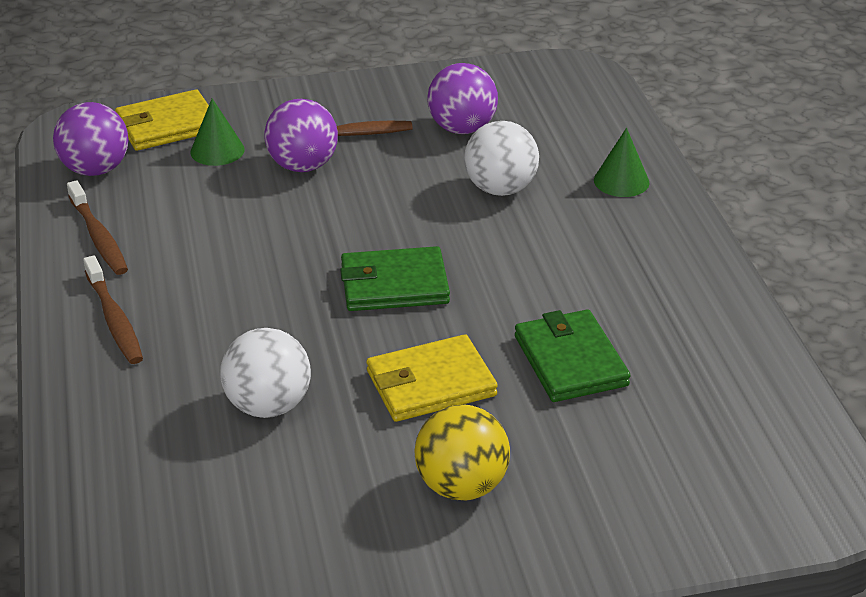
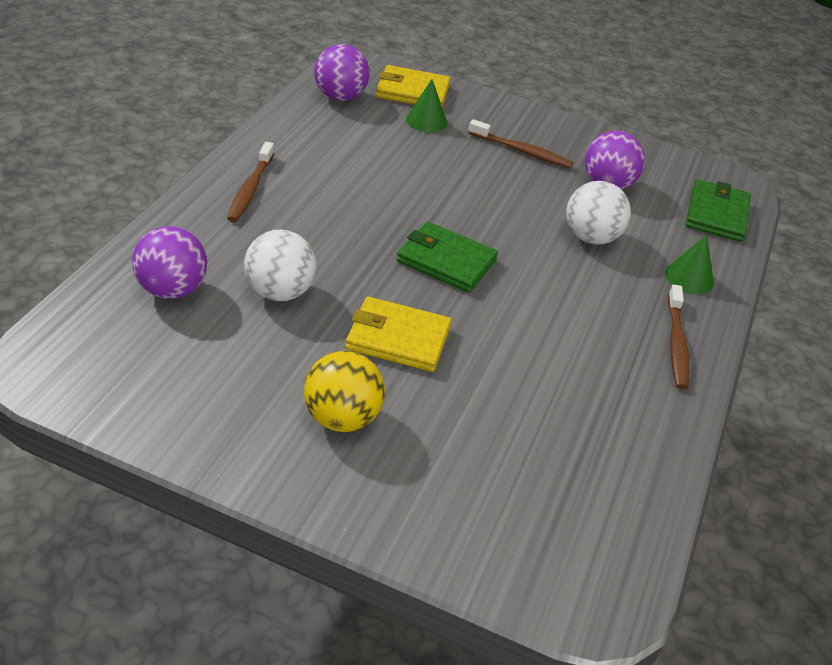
camera: 30 degrees right, 5 degrees up
(99, 237) = (297, 136): brown toothbrush -> brown toothbrush (676, 343)
(303, 166) = (470, 156): purple ball -> purple ball (172, 289)
(570, 361) = (512, 379): green wallet -> green wallet (716, 214)

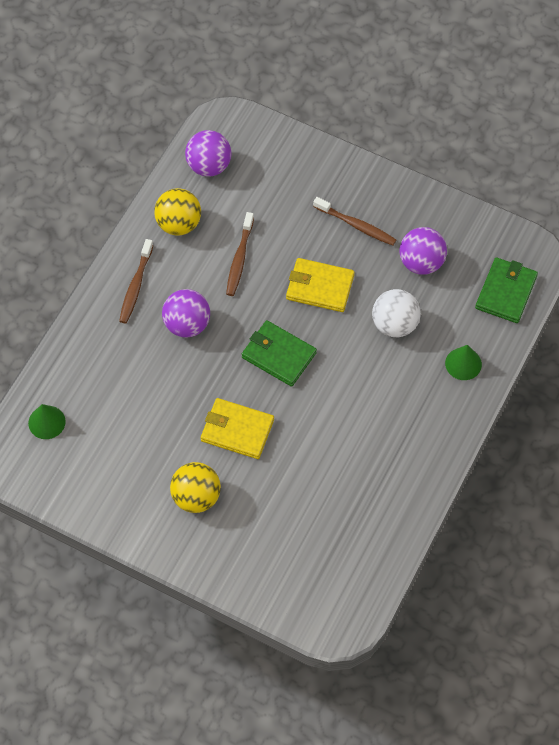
camera: 10 degrees right, 20 degrees up
(172, 289) = (84, 391): purple ball -> purple ball (187, 324)
(280, 292) = (157, 391): white ball -> none
(305, 139) = (178, 224): none -> yellow ball
(412, 91) = (271, 152): yellow wallet -> yellow wallet (320, 287)
(426, 121) = (280, 192): green cone -> green cone (46, 422)
(676, 343) = (436, 429): brown toothbrush -> brown toothbrush (239, 259)

